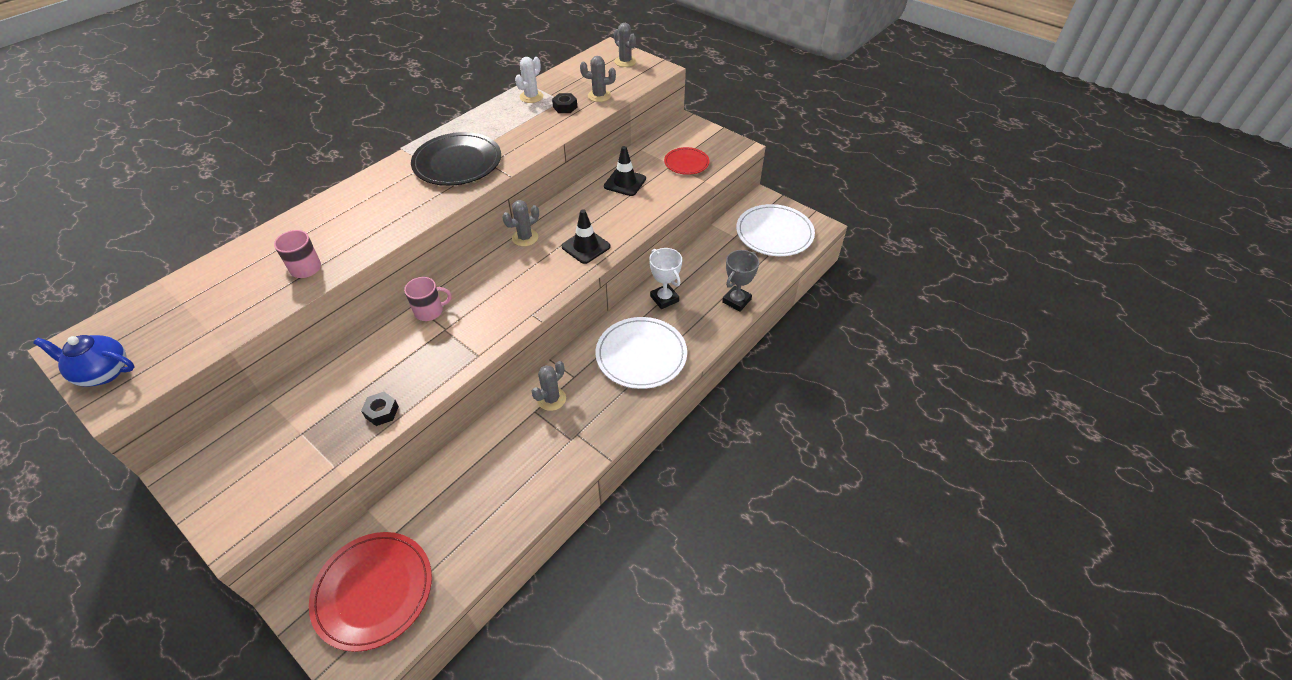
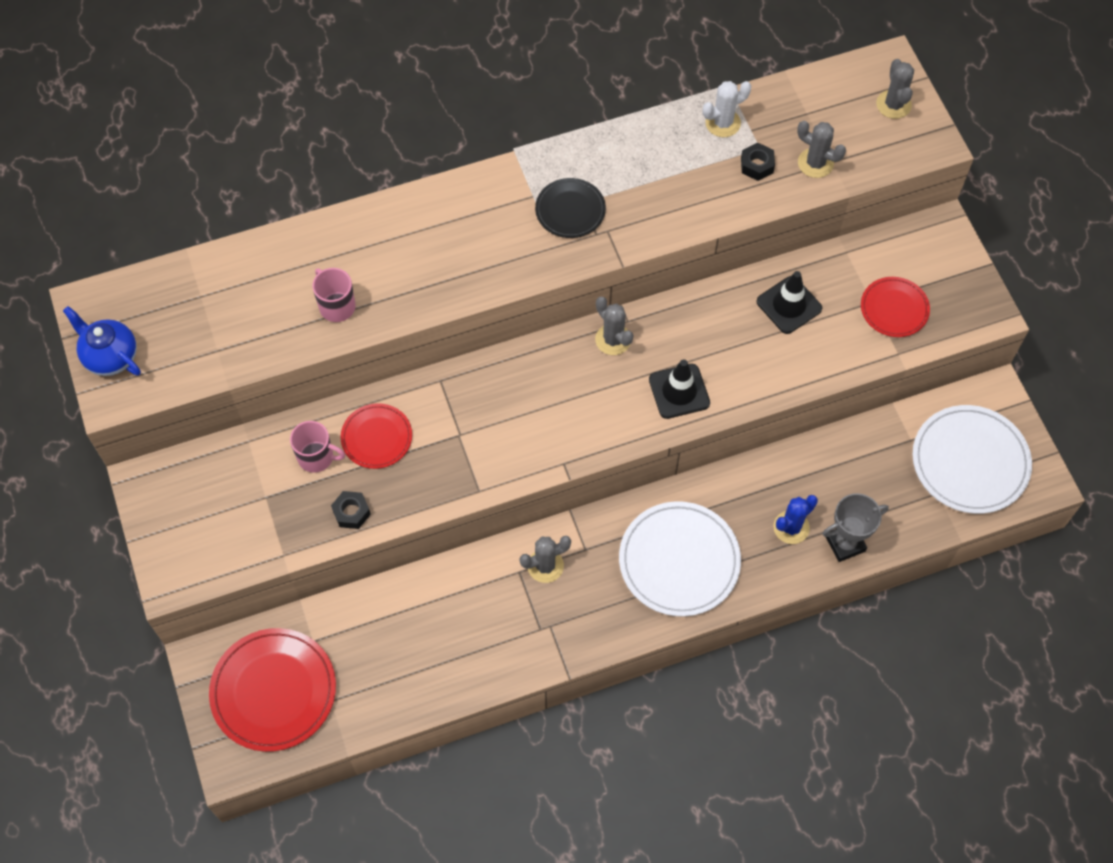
camera: 30 degrees right, 15 degrees up
(380, 356) = (376, 437): none -> red plate
(430, 311) = (454, 400): pink mug -> pink mug (317, 457)
(457, 162) = (570, 210): black plate -> black plate, size x0.58
(525, 238) = (613, 339): grey cactus -> grey cactus turned 60 degrees clockwise
(664, 299) = (755, 493): white trophy -> none
(698, 306) = (791, 527): none -> blue cactus

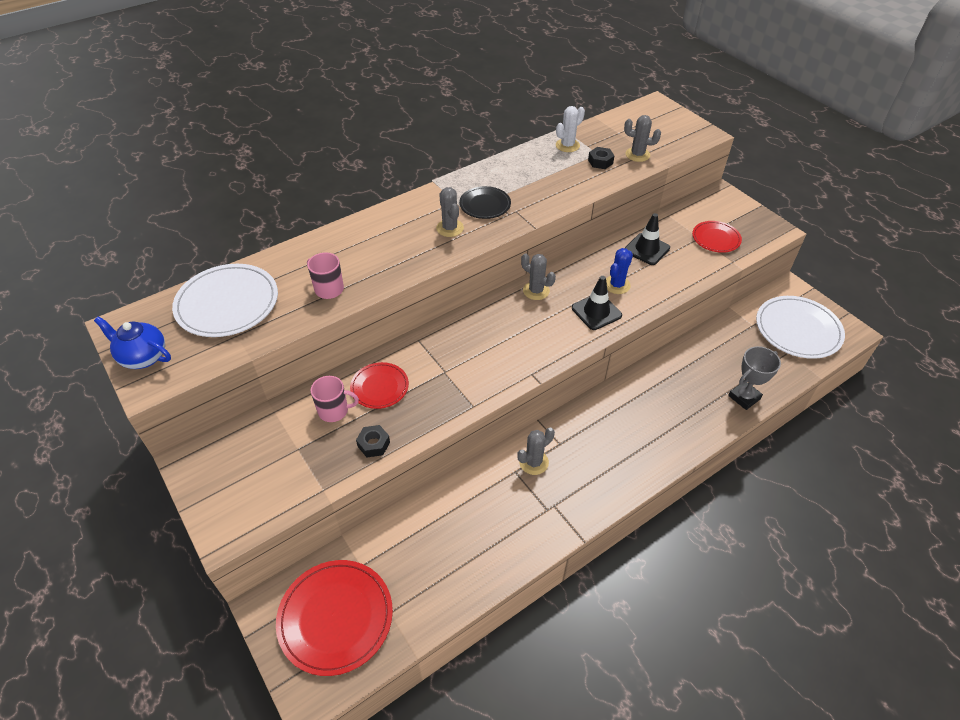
camera: 15 degrees left, 15 degrees down
(679, 561) = (632, 435): white plate -> white plate (227, 303)
(791, 527) = (701, 395): blue cactus -> blue cactus (617, 285)
(893, 104) = (670, 121): grey cactus -> grey cactus (450, 228)

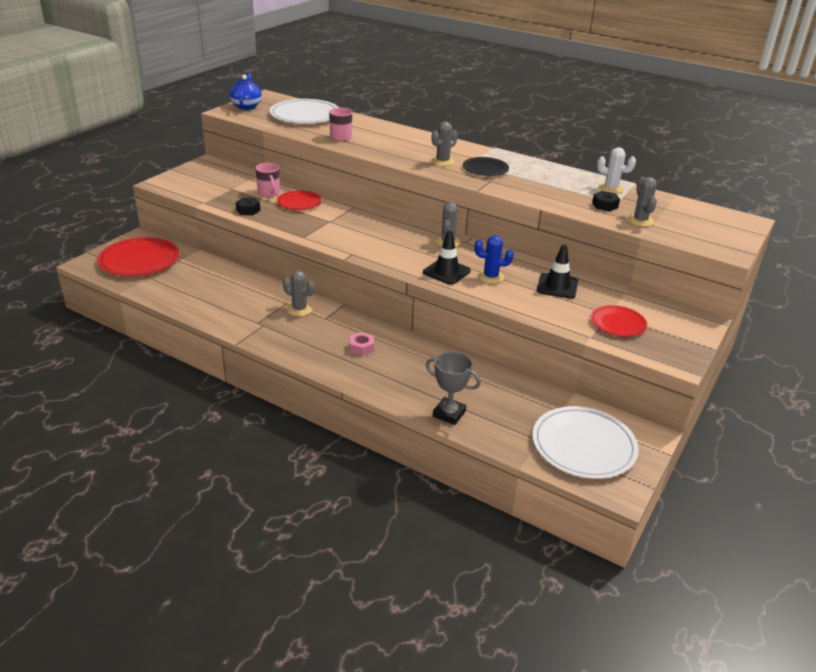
camera: 65 degrees right, 15 degrees down
(625, 429) = (361, 348): none -> pink nut

